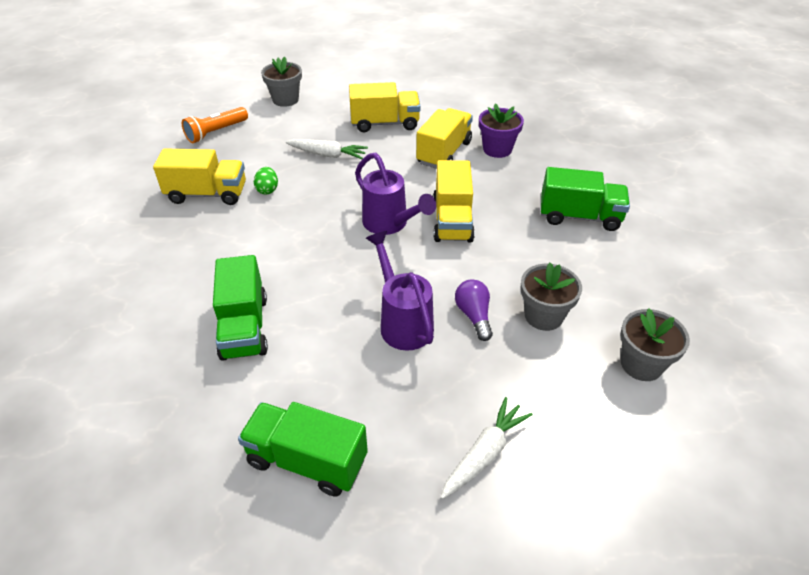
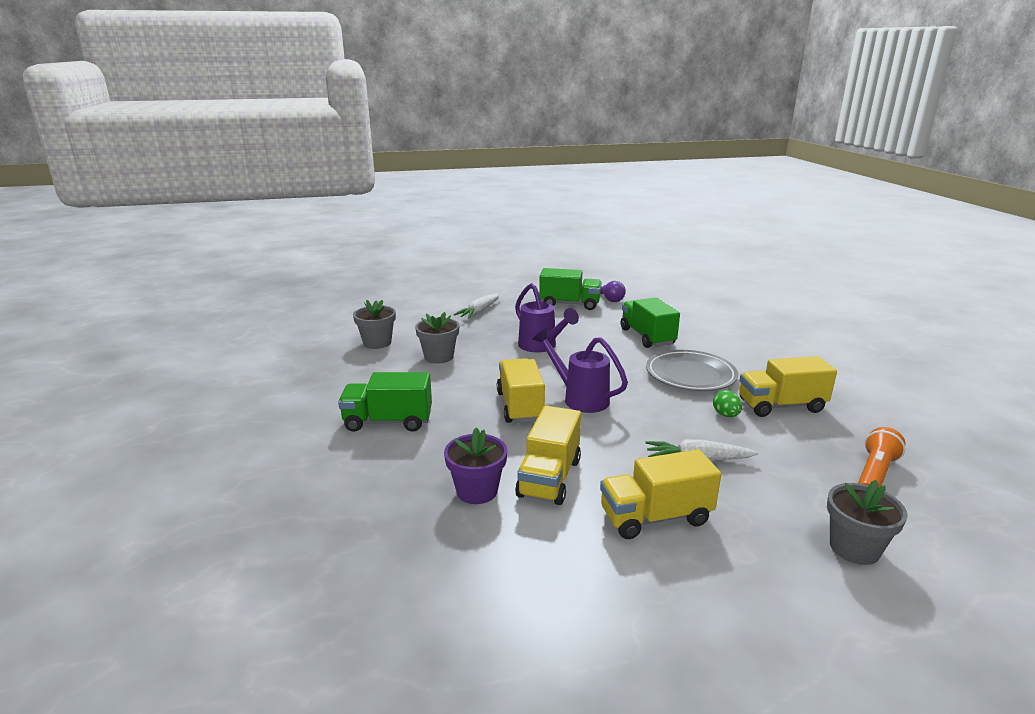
camera: 170 degrees right, 20 degrees down
(253, 243) = (690, 375): none -> grey plate
(474, 316) = (490, 353): purple light bulb -> purple light bulb (610, 299)

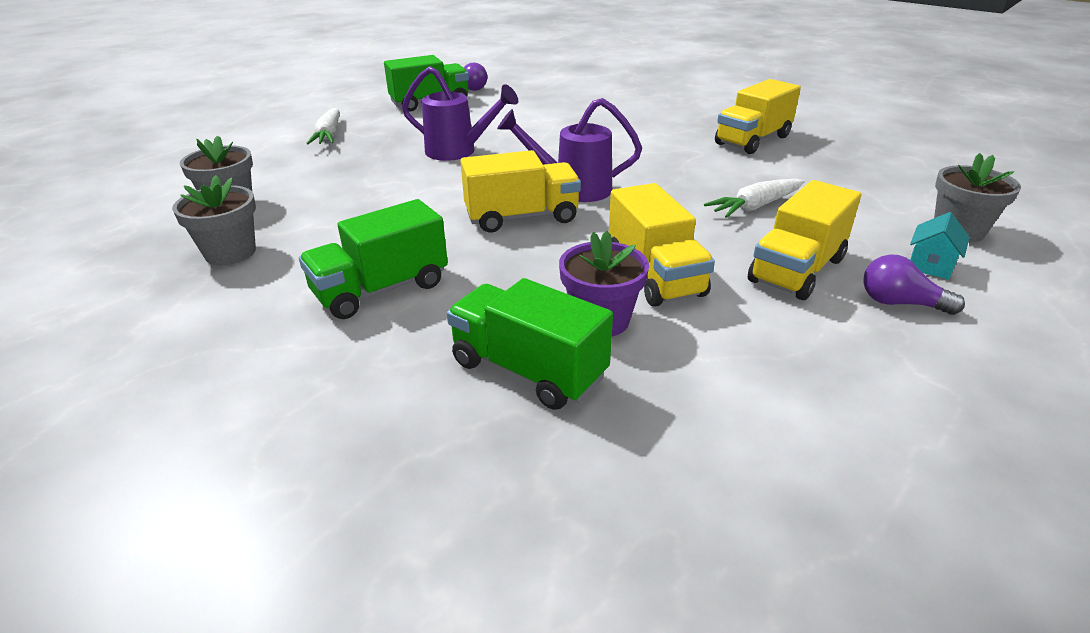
camera: 35 degrees left, 10 degrees up
(439, 357) = (345, 196): grey flower pot -> grey flower pot (230, 253)
(520, 406) = (522, 217): yellow truck -> yellow truck turned 120 degrees clockwise
(647, 337) = (556, 114): green truck -> green truck (528, 370)
(690, 375) = (644, 137): grey plate -> none
(699, 575) = (900, 303): none -> purple light bulb
(725, 415) = (723, 161): green egg -> none
(776, 562) = (930, 265): none -> turquoise house
(874, 475) = (889, 171): orange flashlight -> none

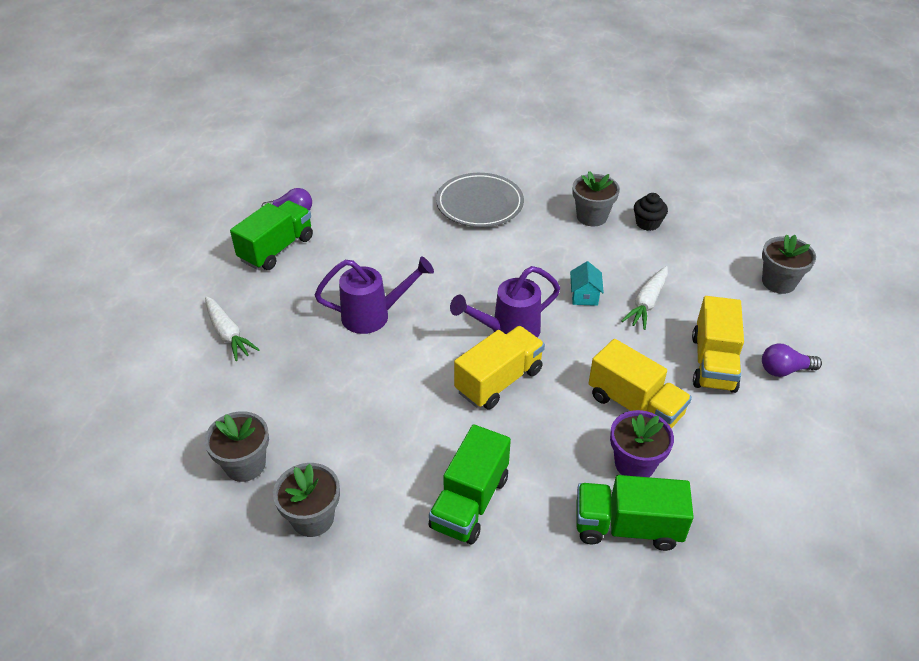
camera: 30 degrees left, 10 degrees up
(641, 113) = (479, 204): none -> grey plate
(752, 140) = (591, 217): yellow truck -> grey flower pot
(816, 156) = (647, 223): none -> black cupcake
(930, 265) = (781, 325): turquoise house -> turquoise house (584, 296)

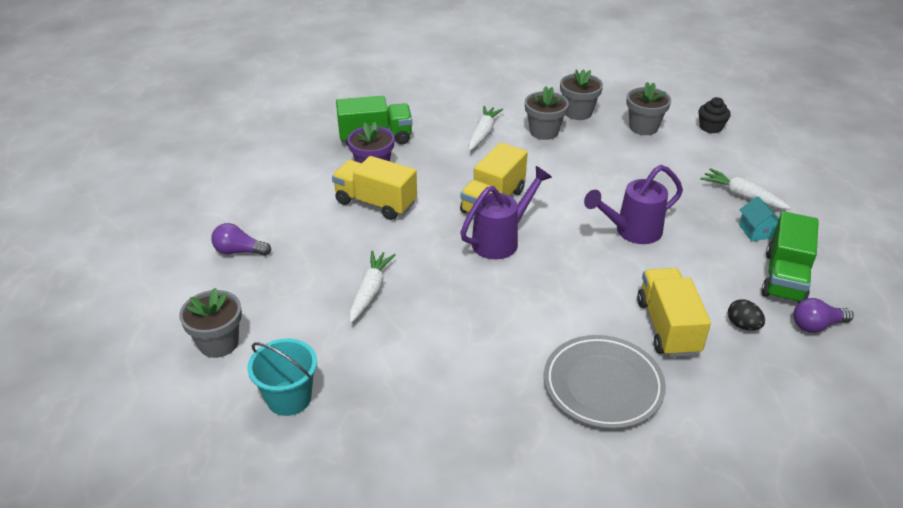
camera: 165 degrees right, 5 degrees down
(347, 222) = (742, 325): none -> black egg
(470, 502) = (483, 133): green truck -> white carrot
(584, 296) = (437, 287): turquoise house -> turquoise house (756, 231)
(591, 217) = (450, 395): grey flower pot -> grey flower pot (544, 132)
(647, 223) = (375, 399): black cupcake -> black cupcake (711, 127)
(712, 234) = (289, 398): none -> turquoise bucket
(713, 363) = (306, 246): yellow truck -> yellow truck (667, 327)
(784, 370) = (239, 251): purple light bulb -> purple light bulb turned 150 degrees counterclockwise

